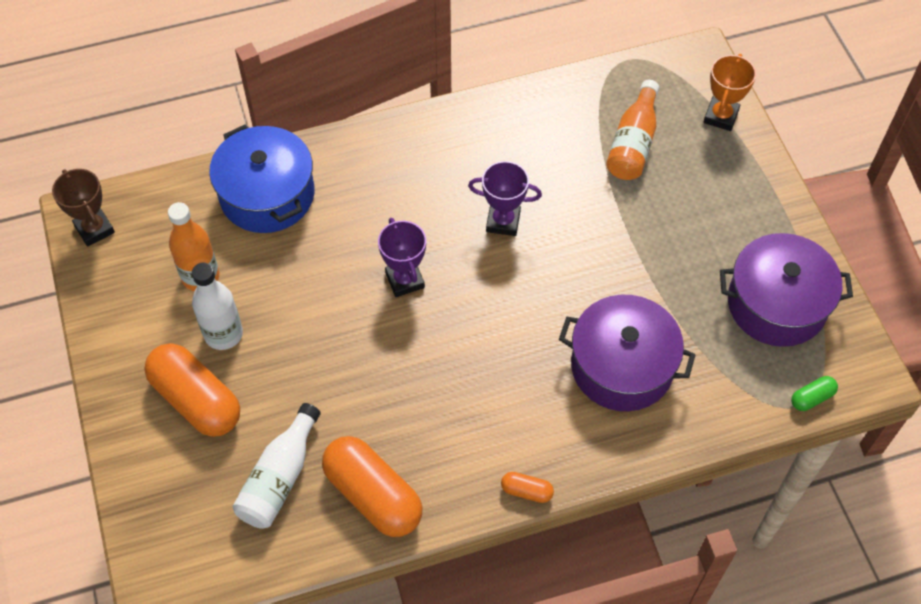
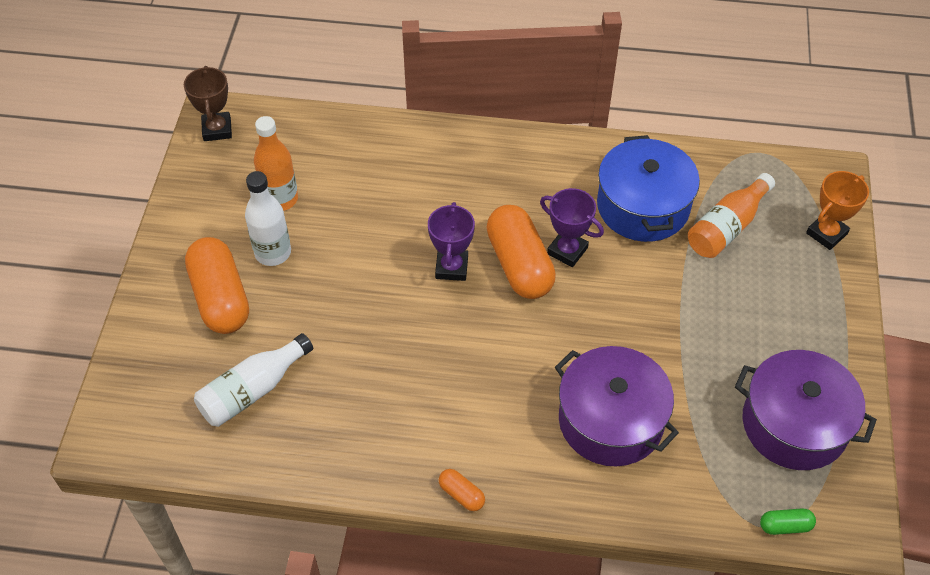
camera: 25 degrees right, 5 degrees down
(267, 195) = (372, 153): blue pot -> blue pot (643, 206)
(373, 495) = (323, 439): orange capsule -> orange capsule (519, 264)

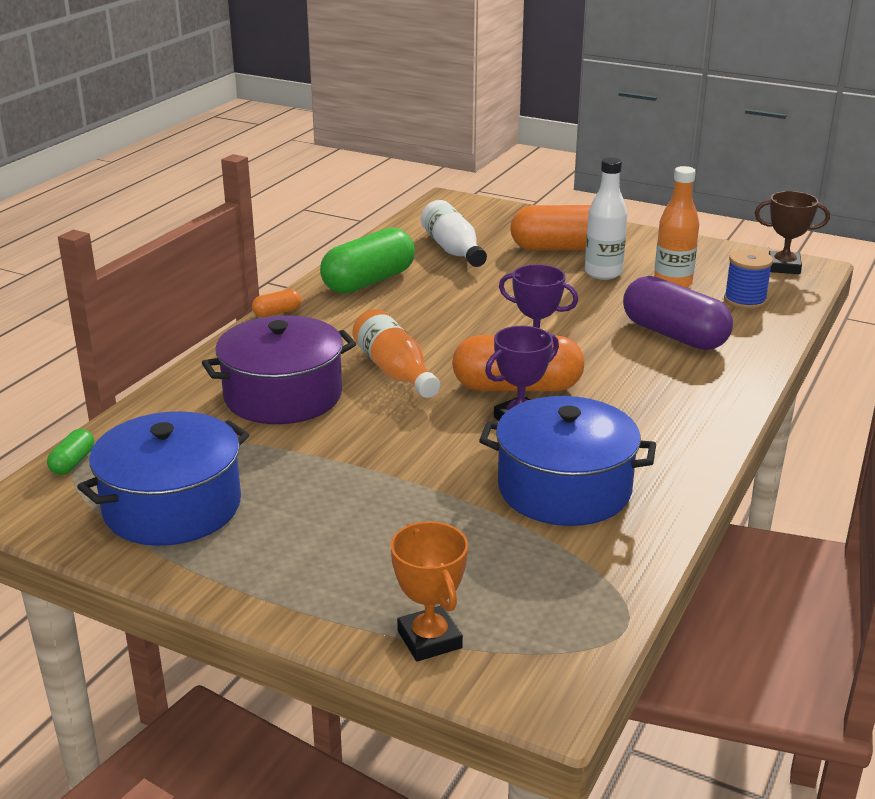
camera: 110 degrees right, 25 degrees down
(299, 147) = (745, 300): none -> blue spool
(359, 440) = (369, 281): none -> green capsule
(385, 183) = (674, 335): none -> purple capsule
(727, 227) = (492, 547): orange bottle -> orange bottle (395, 371)
(794, 424) = (172, 507): purple pot -> blue pot

